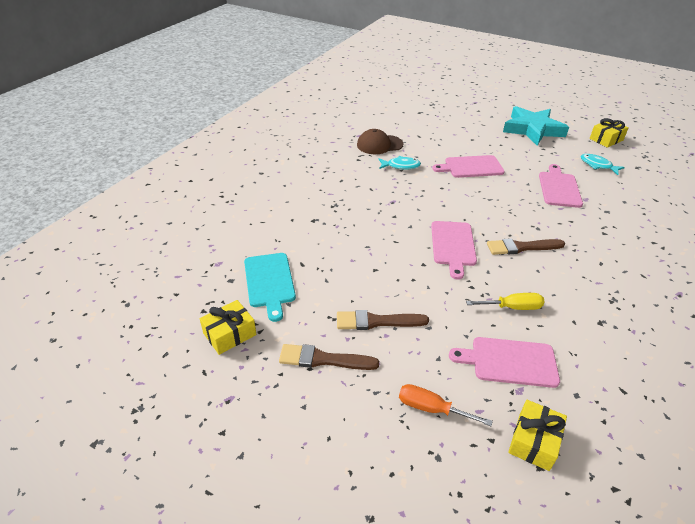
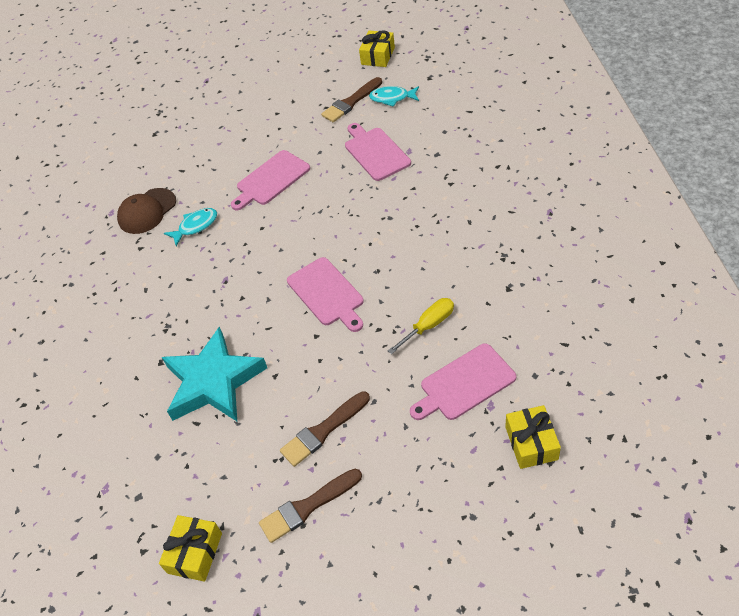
camera: 30 degrees left, 10 degrees up
(269, 282) = (181, 468): turquoise cutting board -> none
(431, 408) = (435, 478): orange screwdriver -> none
(521, 247) = (390, 251): brown brush -> brown brush (351, 102)
(532, 129) = (297, 86): turquoise star -> turquoise star (213, 382)

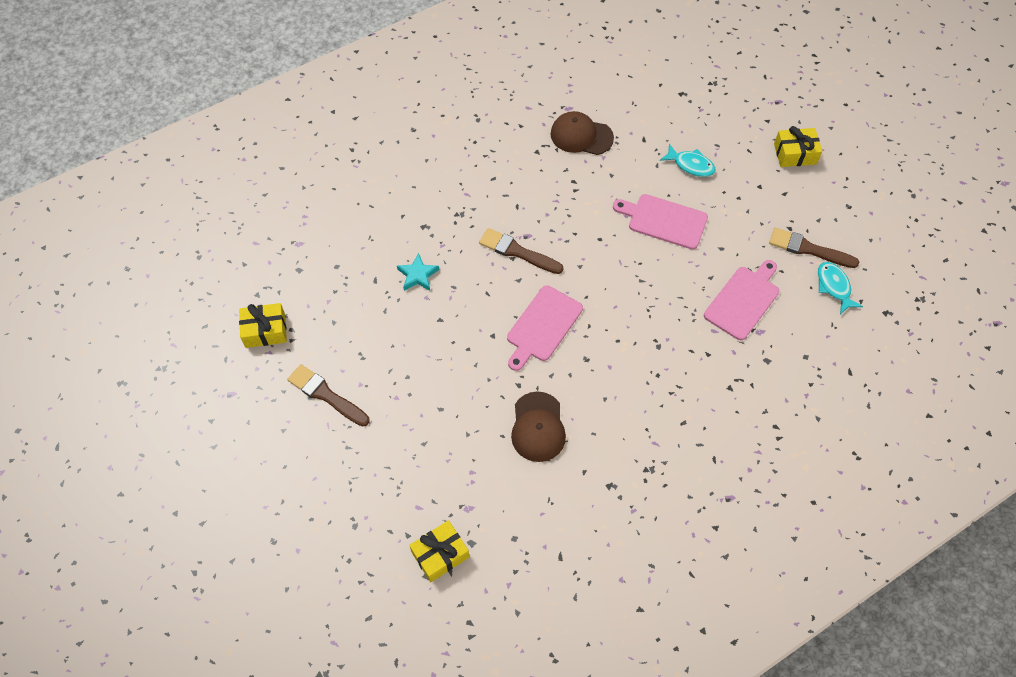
camera: 60 degrees right, 10 degrees up
(195, 226) = (579, 183): turquoise fish -> turquoise fish (690, 165)
(213, 382) = (417, 275): turquoise star -> turquoise star, size x0.44
(323, 431) = (398, 379): brown brush -> brown brush (517, 252)
(378, 56) = (897, 247): yellow gift -> yellow gift (795, 154)
(429, 325) = (538, 427): yellow screwdriver -> brown cap
(464, 383) = (484, 479): pink cutting board -> none

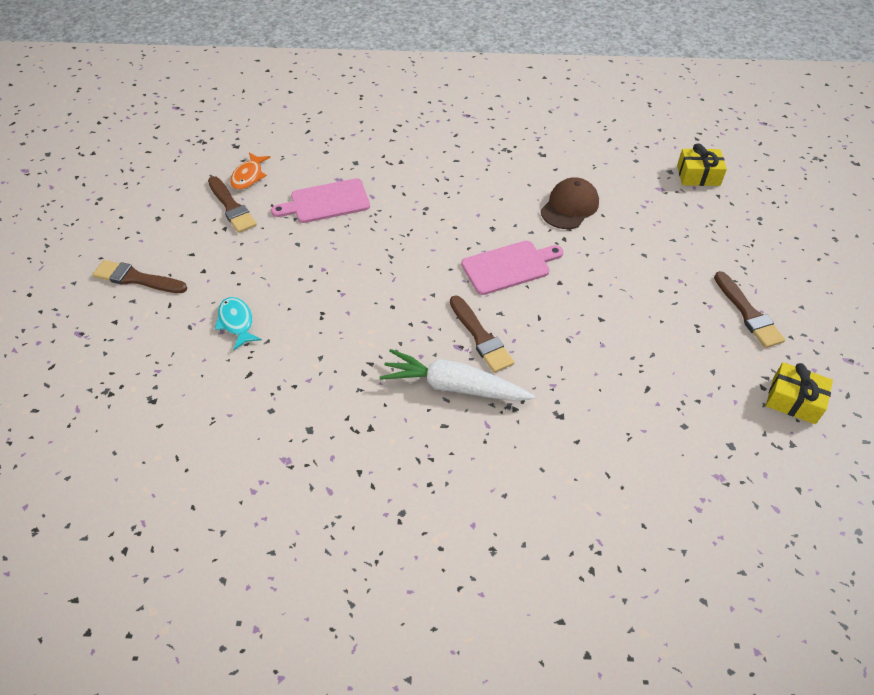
camera: 145 degrees left, 10 degrees down
(417, 275) = (598, 369): turquoise star -> none
(507, 206) = (454, 386): none -> white carrot
(581, 136) = (306, 417): brown cap -> none
(664, 221) = (319, 289): pink cutting board -> none
(795, 154) = (136, 279): yellow gift -> brown brush
(834, 287) = (248, 176): turquoise fish -> orange fish

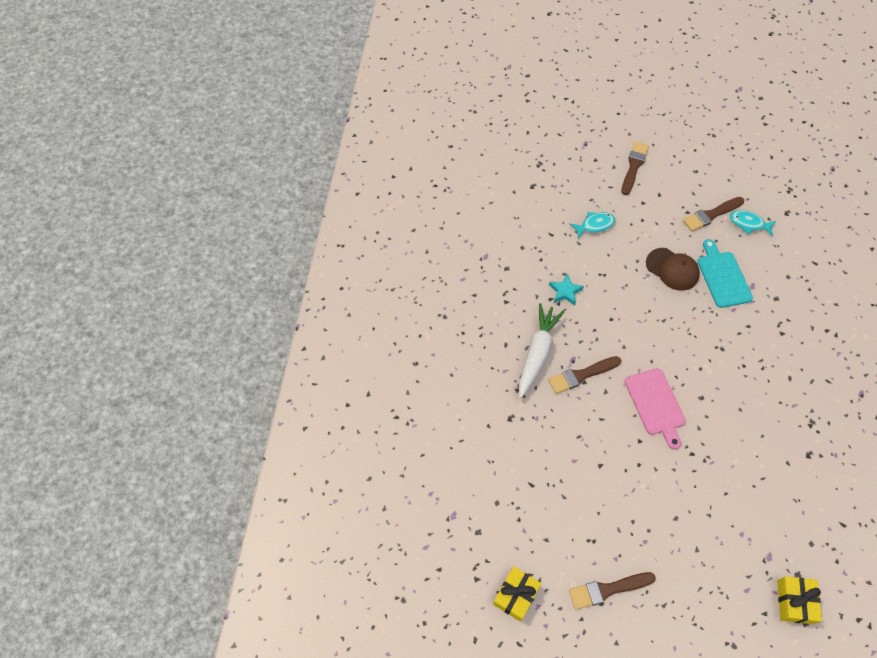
camera: 95 degrees right, 10 degrees up
(248, 176) = (748, 224): orange fish -> turquoise fish
(326, 202) = (723, 277): pink cutting board -> turquoise cutting board
(350, 356) = (565, 291): none -> turquoise star
(569, 206) = (734, 466): brown cap -> brown cap (672, 269)

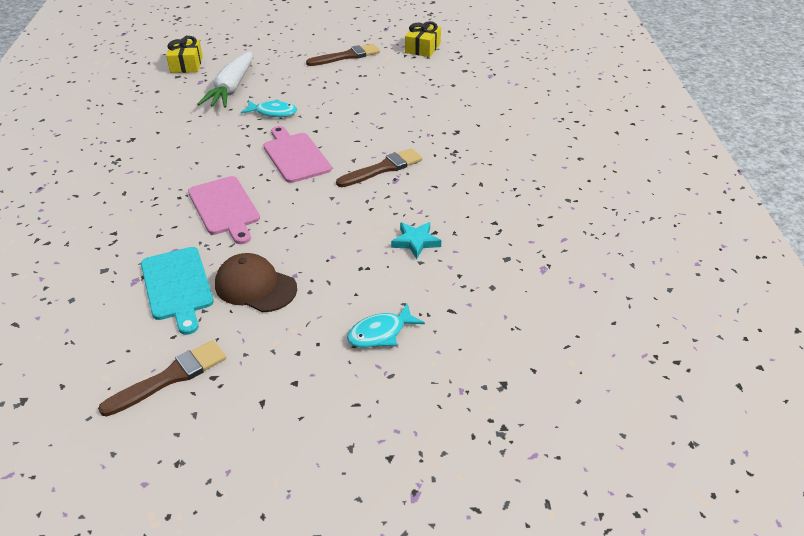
camera: 170 degrees right, 20 degrees down
(537, 353) = (440, 180): white carrot -> white carrot (231, 88)
(634, 166) = (309, 454): brown brush -> none
(705, 347) = (225, 208): none -> pink cutting board
(748, 224) = (104, 371): turquoise fish -> turquoise fish (273, 112)

